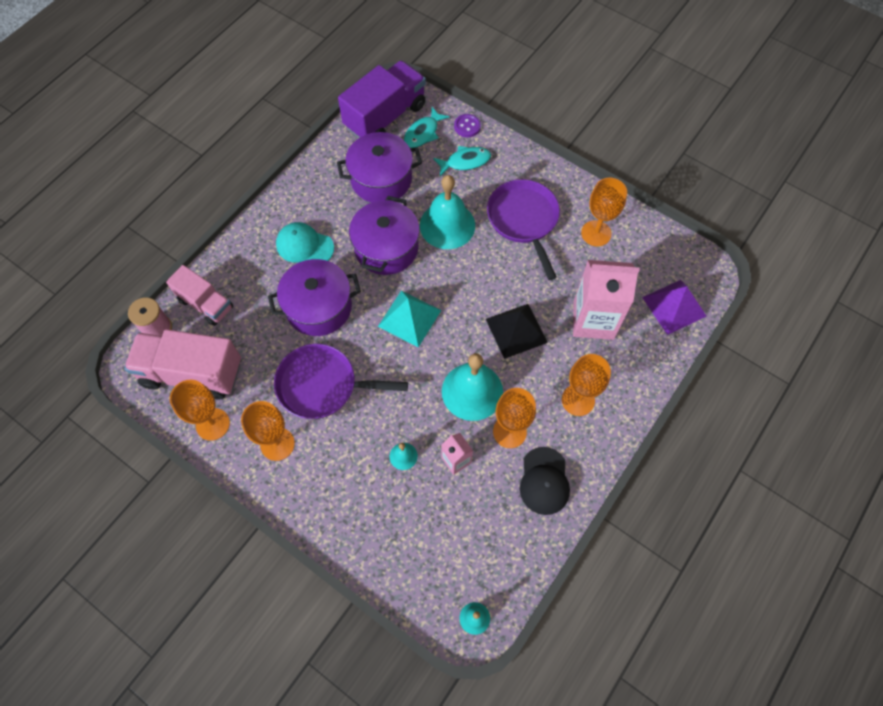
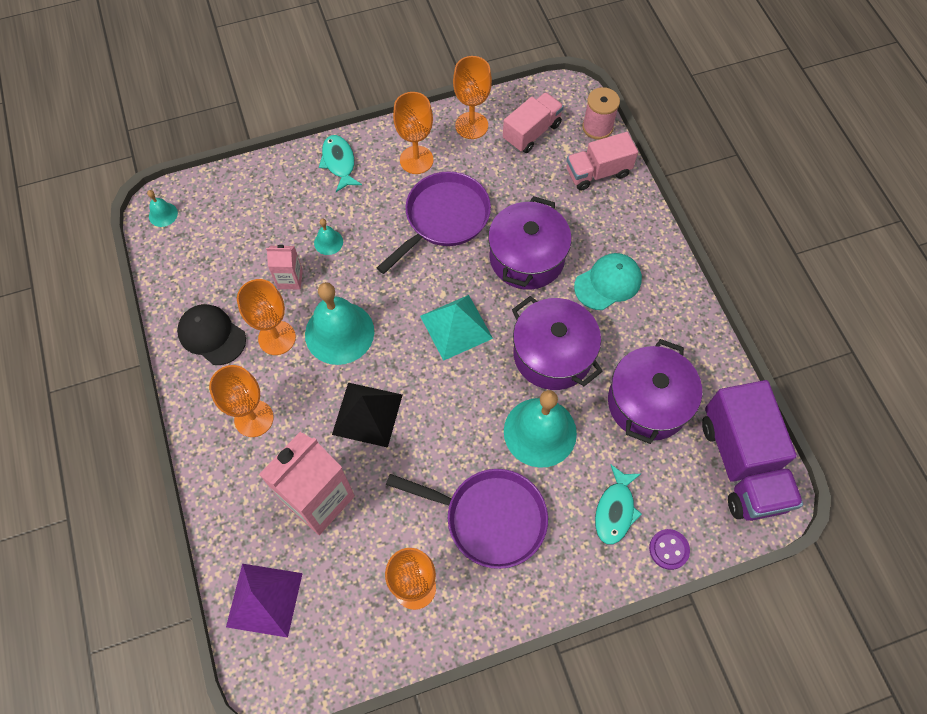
camera: 125 degrees right, 0 degrees up
(192, 373) = (531, 132): pink truck -> pink truck, size x0.61
(423, 133) = (689, 490): turquoise fish -> turquoise fish (339, 163)

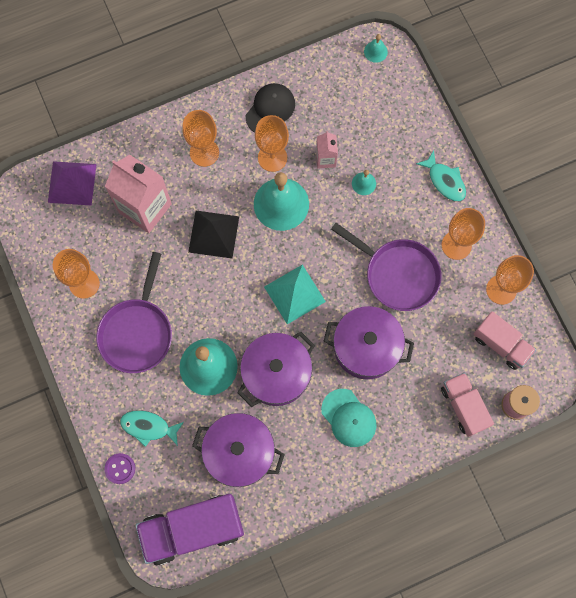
camera: 85 degrees right, 10 degrees up
(339, 163) = (445, 180): turquoise fish -> turquoise fish turned 75 degrees clockwise

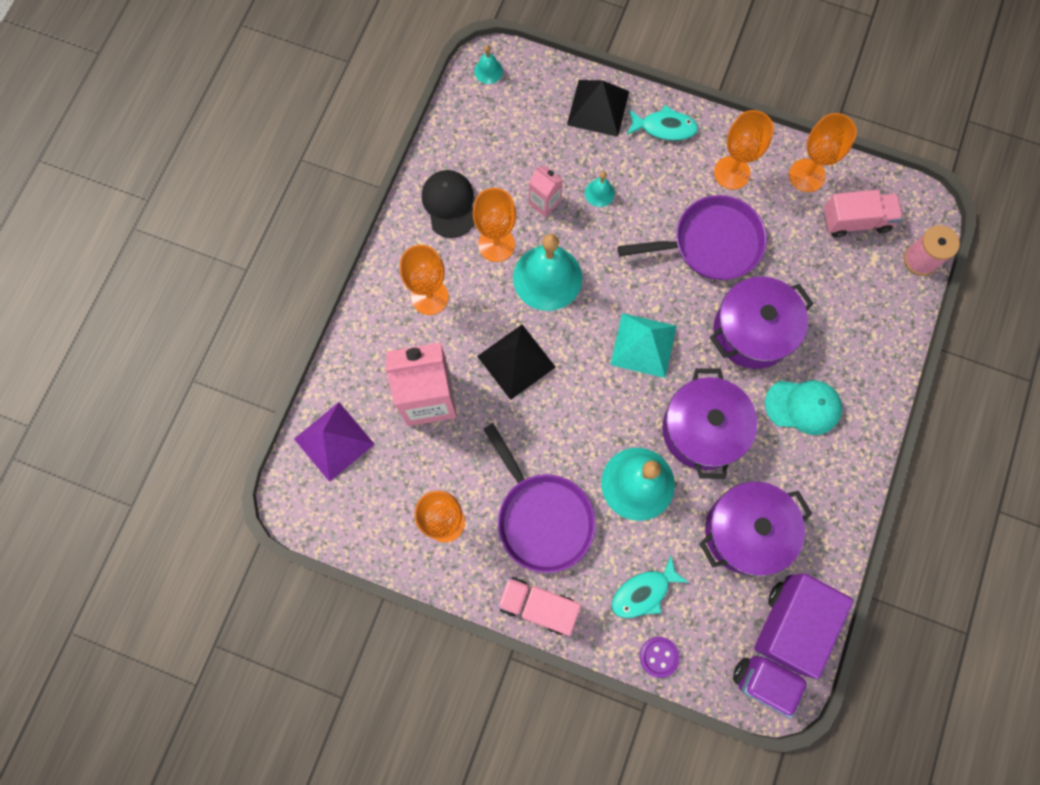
camera: 45 degrees left, 0 degrees up
(417, 132) = (598, 108): none -> black pyramid
(463, 406) = (882, 302): pink truck -> pink truck (537, 606)

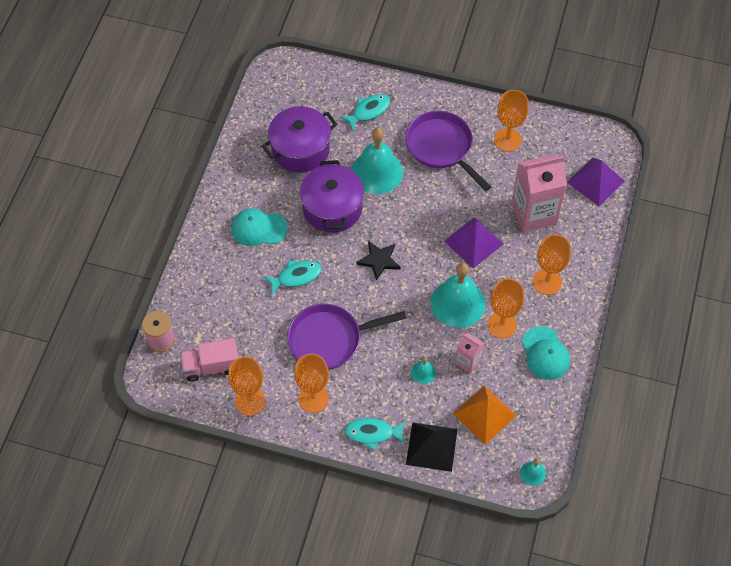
camera: 175 degrees right, 15 degrees down
(449, 204) = (545, 353): black cap -> turquoise cap
(516, 361) = (473, 242): black pyramid -> purple pyramid
(533, 138) = (484, 414): none -> orange pyramid
(537, 606) = (438, 99): pink truck -> none
(643, 345) = (379, 260): turquoise pyramid -> black star
(659, 656) = (356, 79): purple button -> none
(752, 331) = (296, 276): purple pot -> turquoise fish
(780, 643) = (278, 91): purple truck -> none

